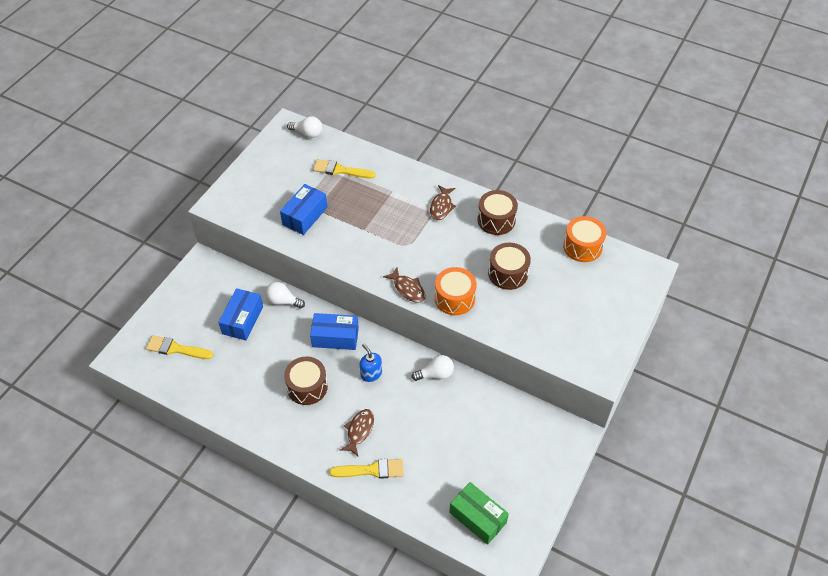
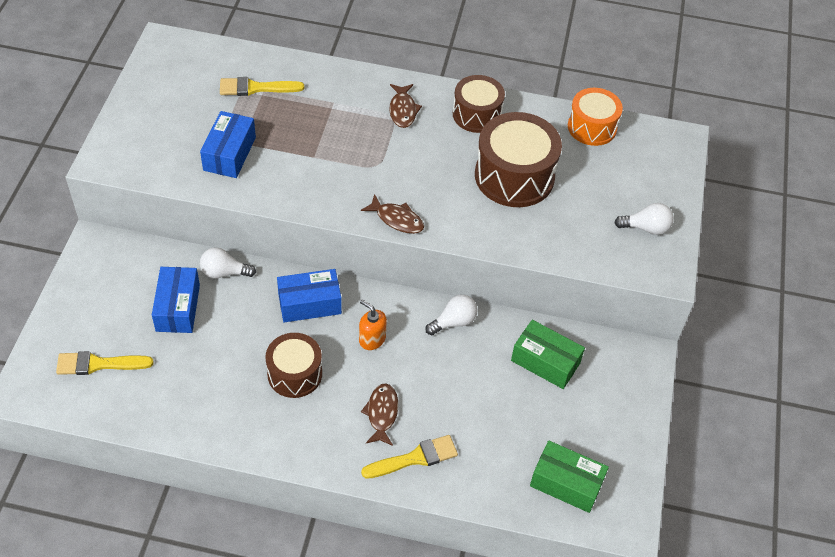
camera: 20 degrees left, 0 degrees up
(307, 133) = (195, 49): white light bulb -> white light bulb (646, 228)
(371, 374) = (372, 339): blue soap dispenser -> orange soap dispenser
(454, 298) = (460, 219): orange drum -> none
(494, 420) = (545, 362): none -> green box
(508, 273) = (514, 176): brown drum -> brown drum, size x1.56

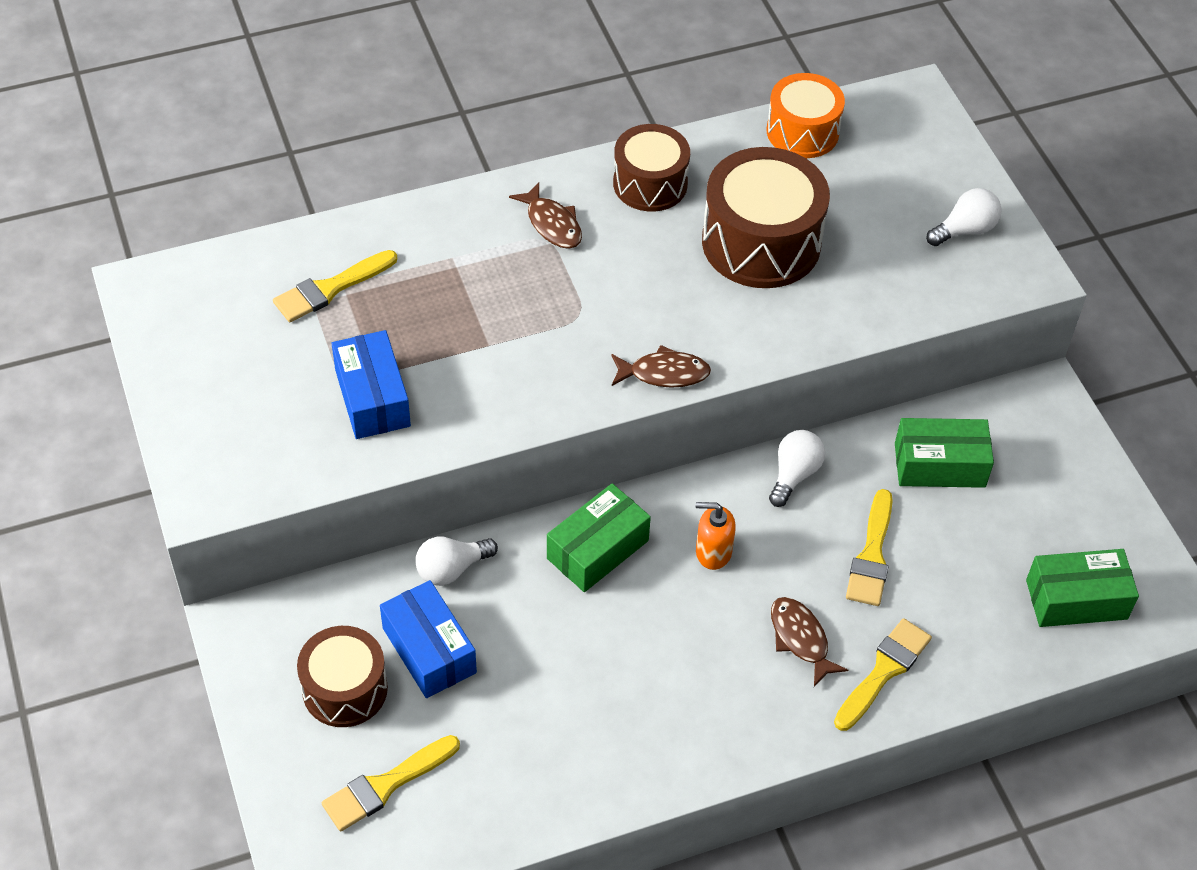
camera: 30 degrees left, 0 degrees up
(294, 374) = (653, 651): brown drum -> brown drum (345, 689)
(309, 303) = (597, 549): blue box -> green box
(462, 390) = (871, 555): none -> yellow brush

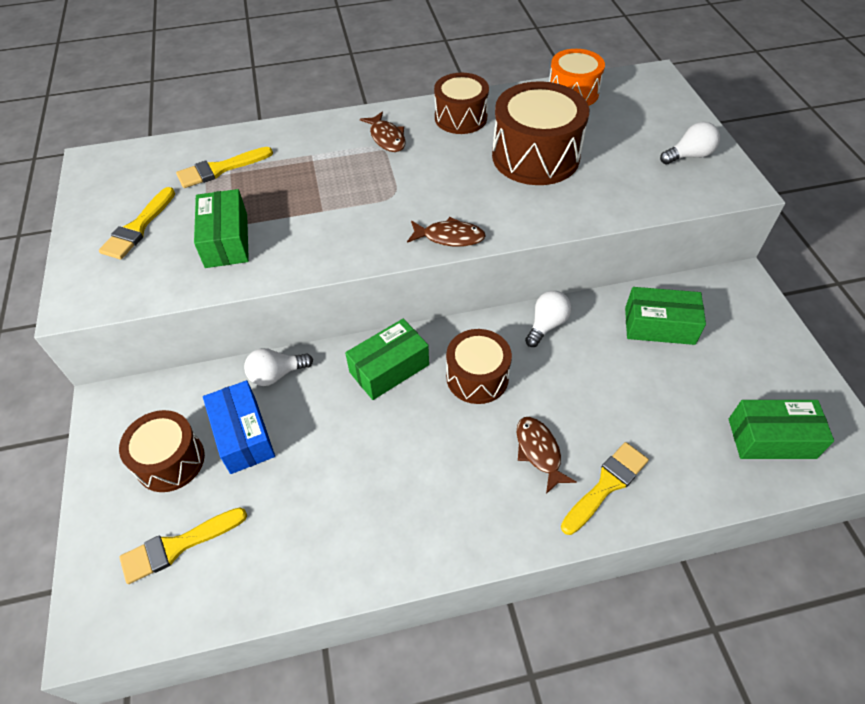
camera: 10 degrees right, 0 degrees up
(372, 398) = (226, 240): blue box -> green box
(713, 552) = (477, 377): orange soap dispenser -> brown drum
(871, 555) = (602, 389): yellow brush -> yellow brush (138, 227)

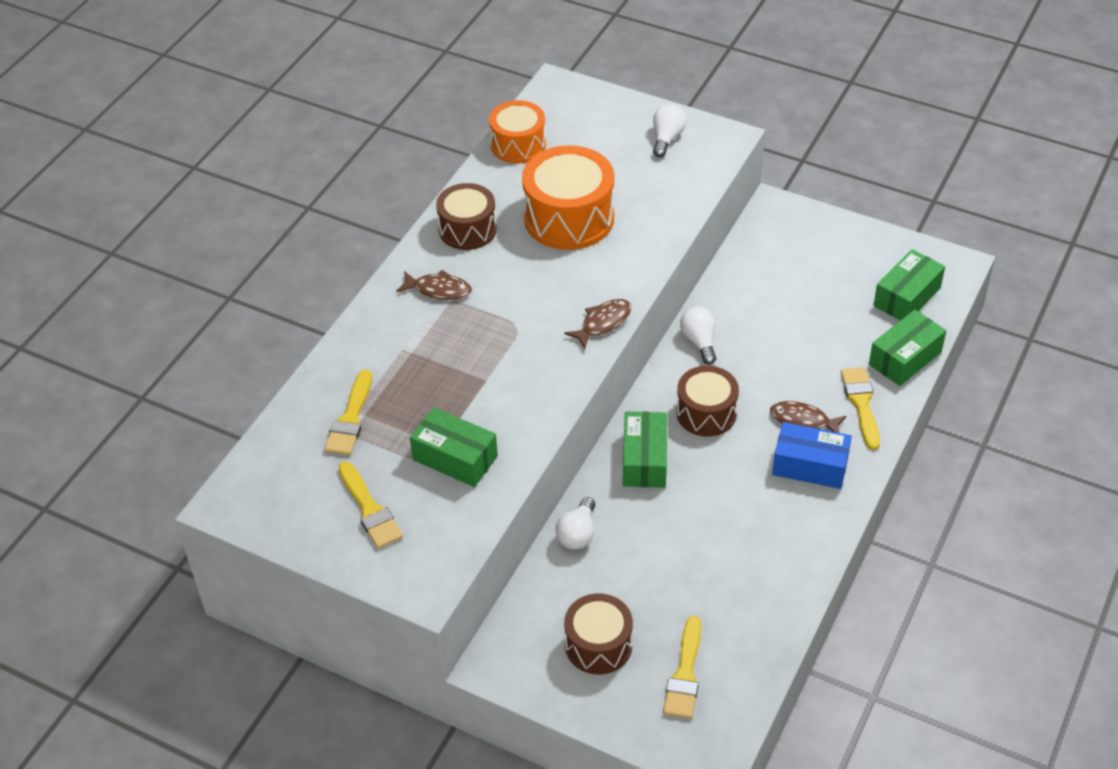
camera: 50 degrees left, 5 degrees down
(243, 435) = (619, 586): blue box -> blue box (810, 466)
(535, 156) = (569, 218): brown drum -> orange drum
(659, 326) = (765, 281): green box -> green box (905, 358)

